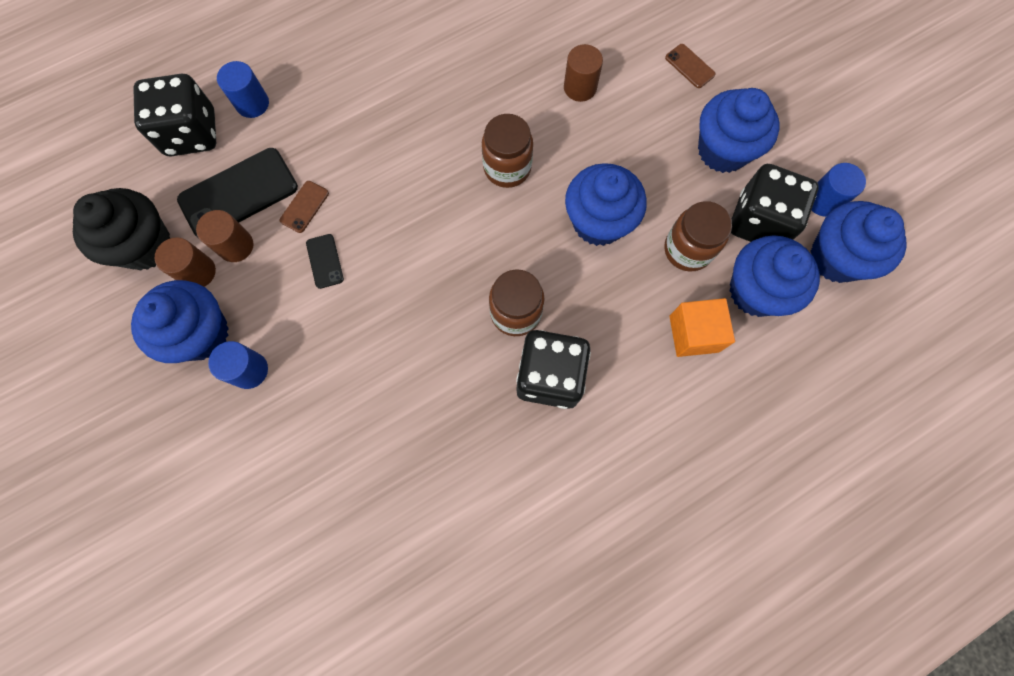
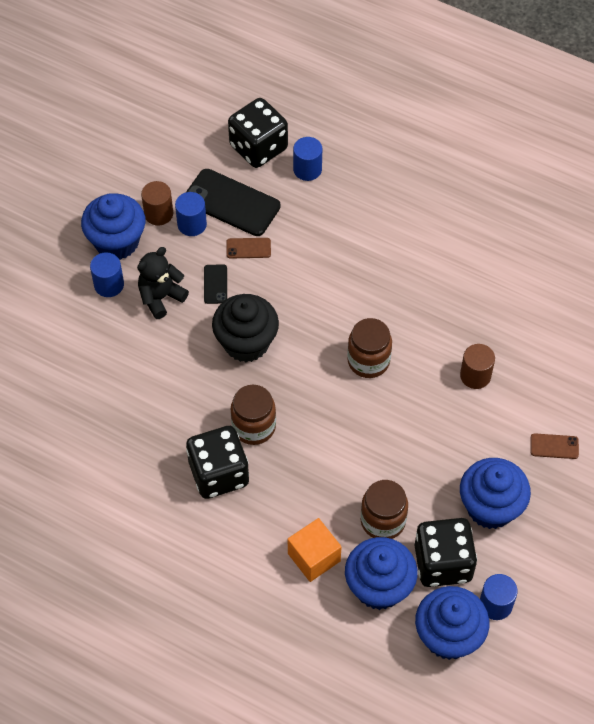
camera: 60 degrees right, 15 degrees down
(145, 245) = (157, 172): black cupcake -> black cupcake (246, 343)
(236, 246) = (192, 224): brown cylinder -> blue cylinder
(303, 324) = (161, 297): none -> black teddy bear
(325, 261) = (215, 284): black phone -> black phone turned 45 degrees counterclockwise
(598, 222) = (364, 446): blue cupcake -> none
(689, 66) = (554, 446): brown phone -> brown phone turned 75 degrees clockwise

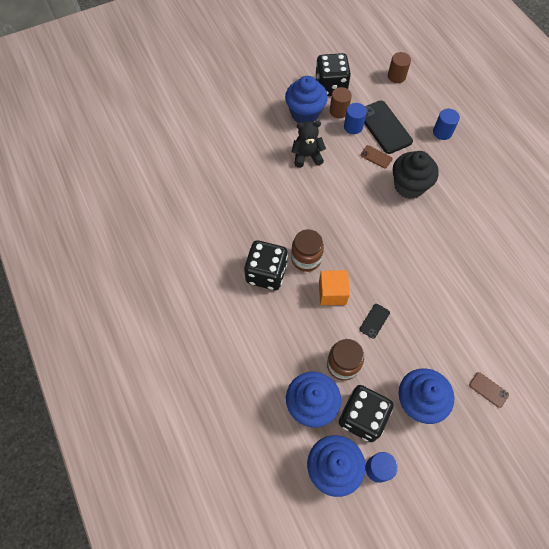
camera: 35 degrees right, 5 degrees up
(109, 285) = (284, 133): blue cylinder -> none
(215, 284) = (342, 166): black phone -> black phone (374, 321)
(246, 343) = (336, 208): black cupcake -> black cupcake (409, 186)
(258, 147) = (421, 105): black dice -> black dice (330, 87)
(314, 557) = (285, 359): orange cube -> orange cube (332, 293)
(368, 361) = (402, 262): brown jar -> none
(475, 375) = (465, 311): brown cylinder -> brown cylinder (396, 76)

